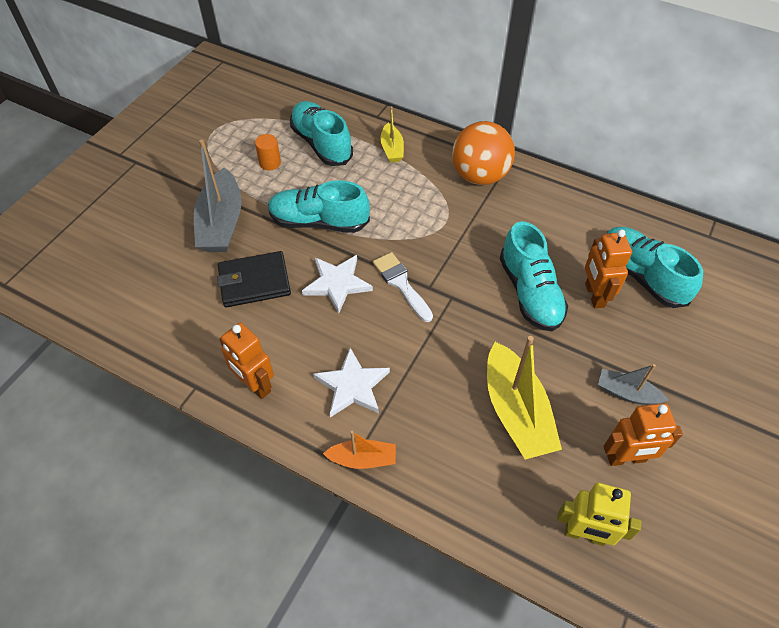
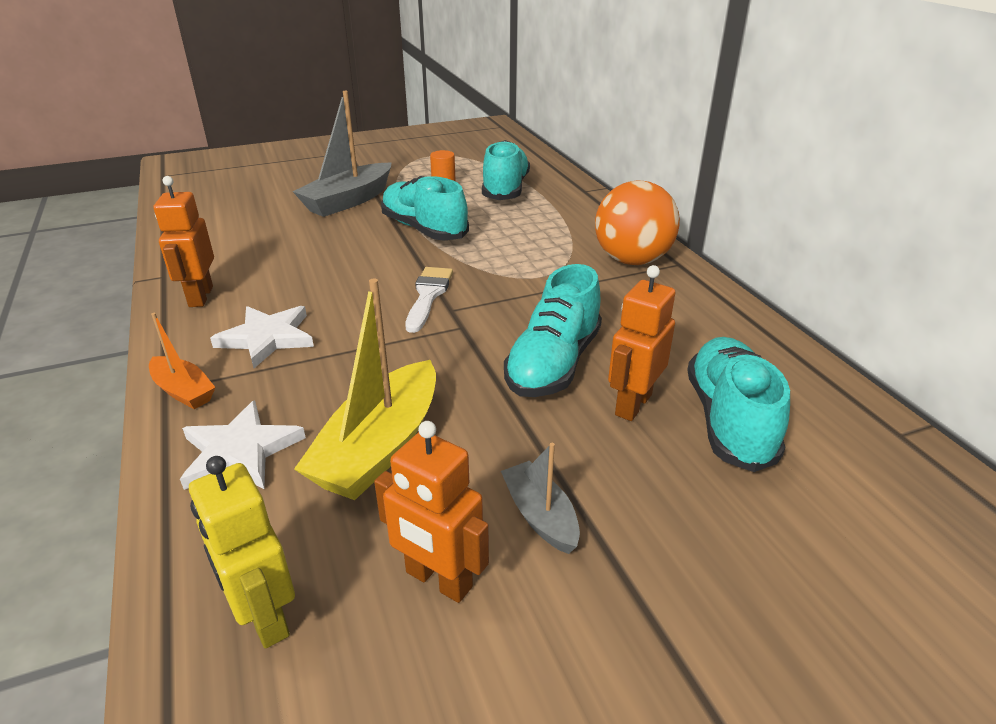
camera: 40 degrees right, 20 degrees down
(254, 282) = (311, 240): black wallet -> none
(337, 284) = (373, 270): white star -> white star (240, 451)
(392, 149) = (566, 213): yellow boat -> none

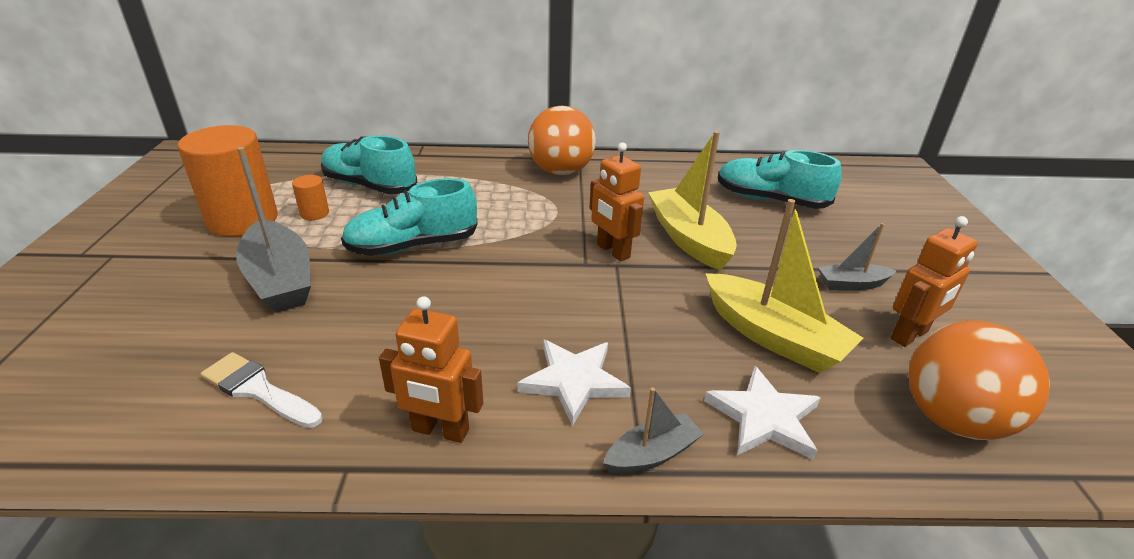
camera: 70 degrees left, 0 degrees up
(183, 391) = (652, 454): orange boat -> grey boat
(264, 617) = (952, 419): yellow robot -> orange ball
(415, 168) = (243, 220): none -> orange cylinder
(428, 295) = (552, 270): white brush -> white brush (258, 390)
(553, 364) = (689, 239): turquoise shoe -> yellow boat
(632, 404) = (746, 224): orange robot -> orange robot (612, 251)

